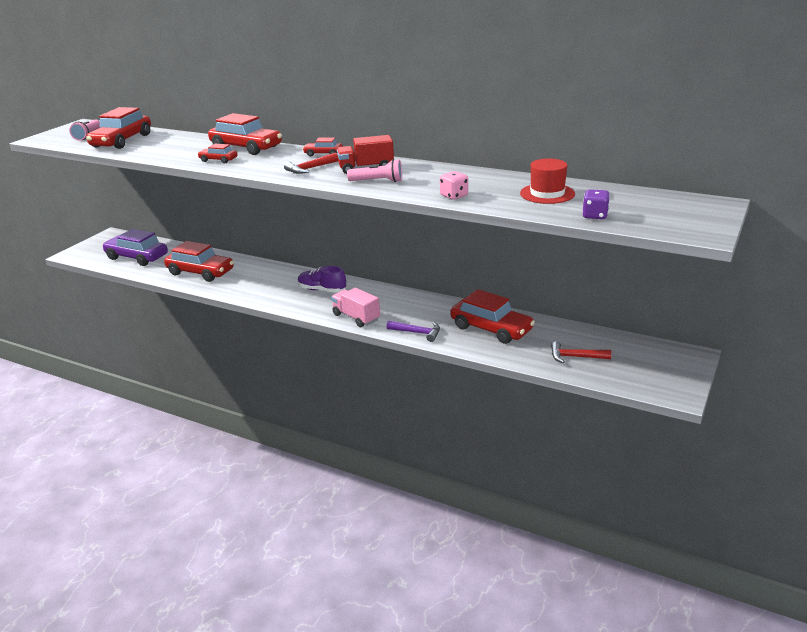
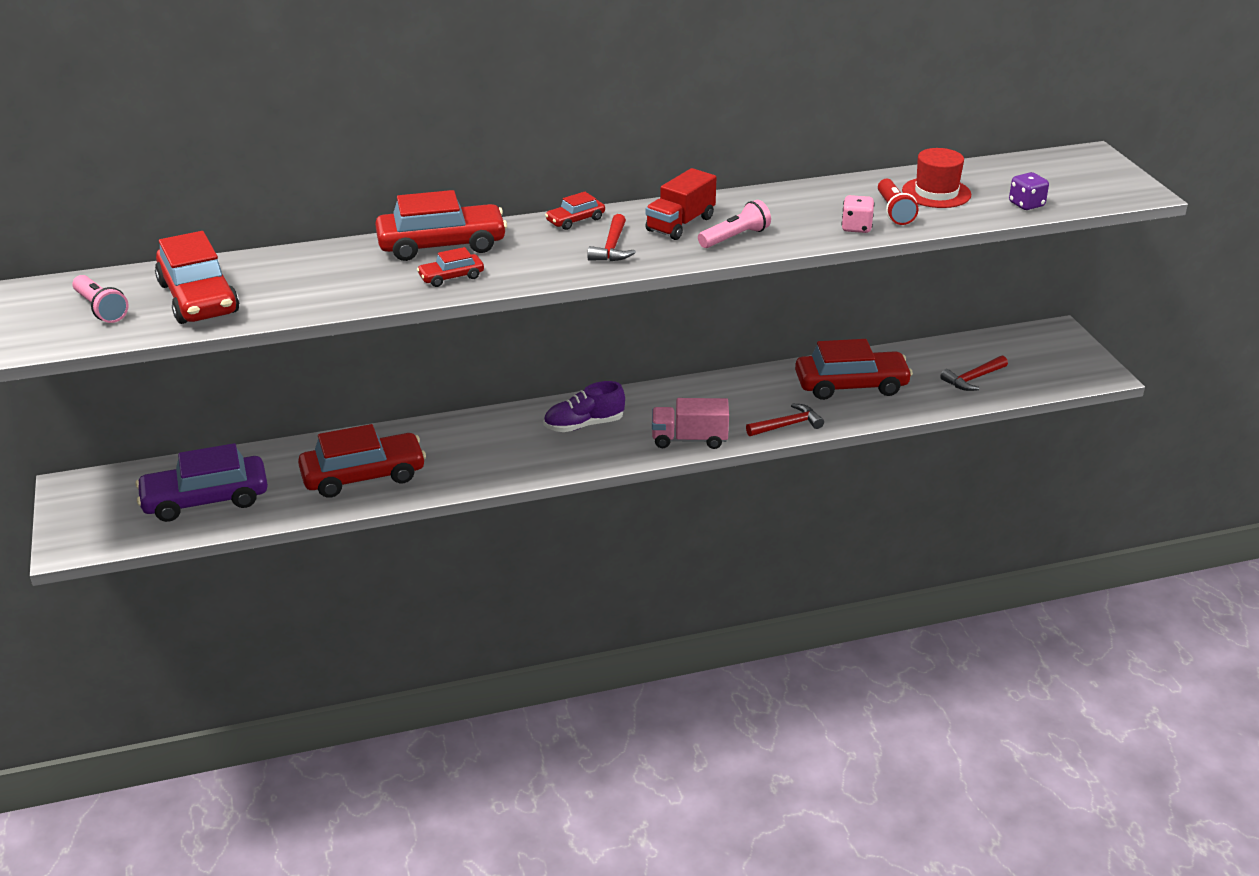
camera: 45 degrees left, 5 degrees up
(417, 333) = (787, 425): purple hammer -> red hammer
(496, 195) = (894, 211): none -> red flashlight

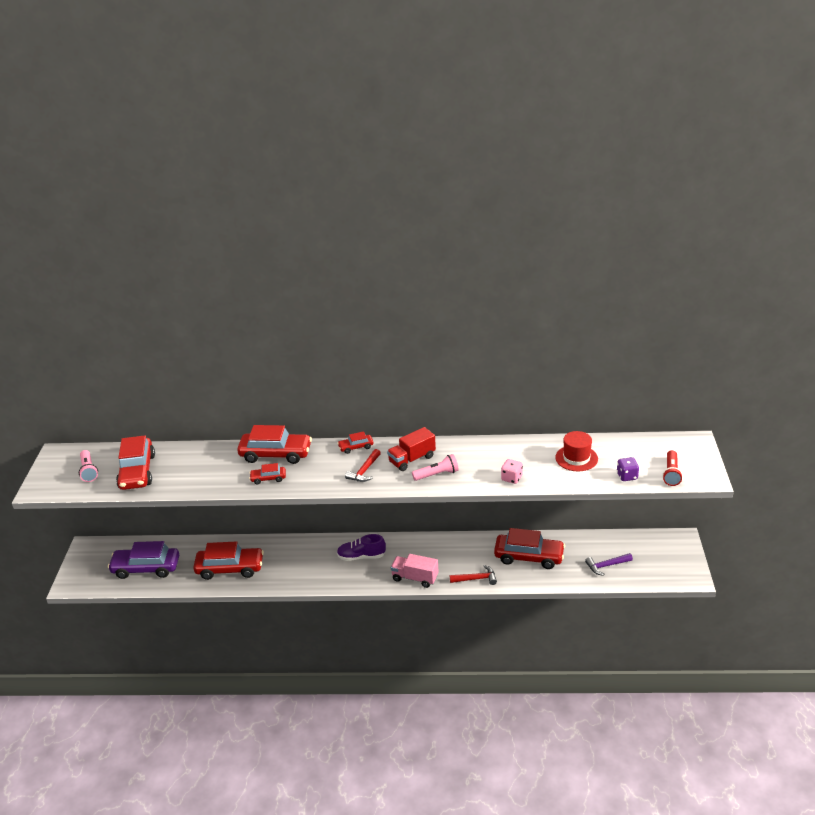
camera: 20 degrees right, 0 degrees up
(894, 211) = (541, 469): red flashlight -> red flashlight (671, 473)
(973, 379) = (606, 566): red hammer -> purple hammer

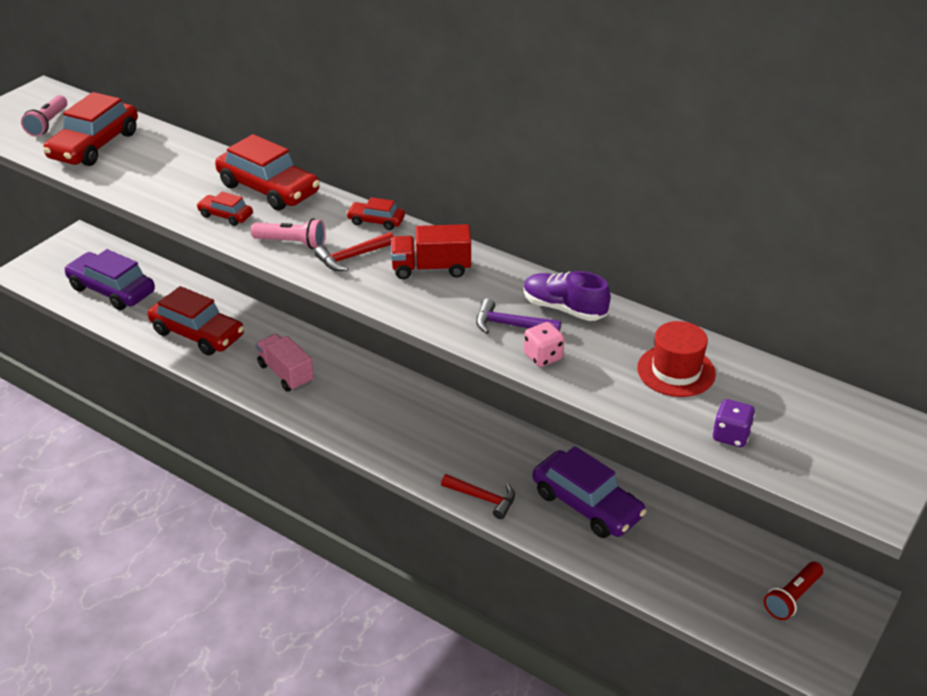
camera: 30 degrees right, 5 degrees up
(361, 556) = (362, 393): purple shoe -> purple shoe (564, 309)
(415, 578) = (403, 456): pink truck -> pink truck (286, 373)
(437, 474) = (442, 304): pink flashlight -> pink flashlight (291, 243)
(529, 557) = (586, 504): red car -> purple car
(606, 566) = (693, 577): purple hammer -> purple hammer (510, 325)
(671, 473) = (813, 466): red flashlight -> red flashlight (792, 598)

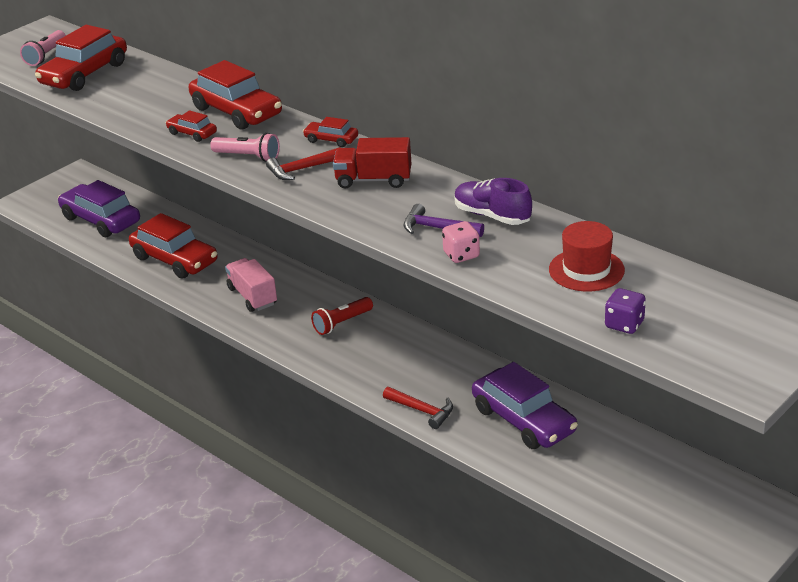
camera: 10 degrees right, 5 degrees down
(792, 598) = (713, 510): red flashlight -> red flashlight (342, 323)

